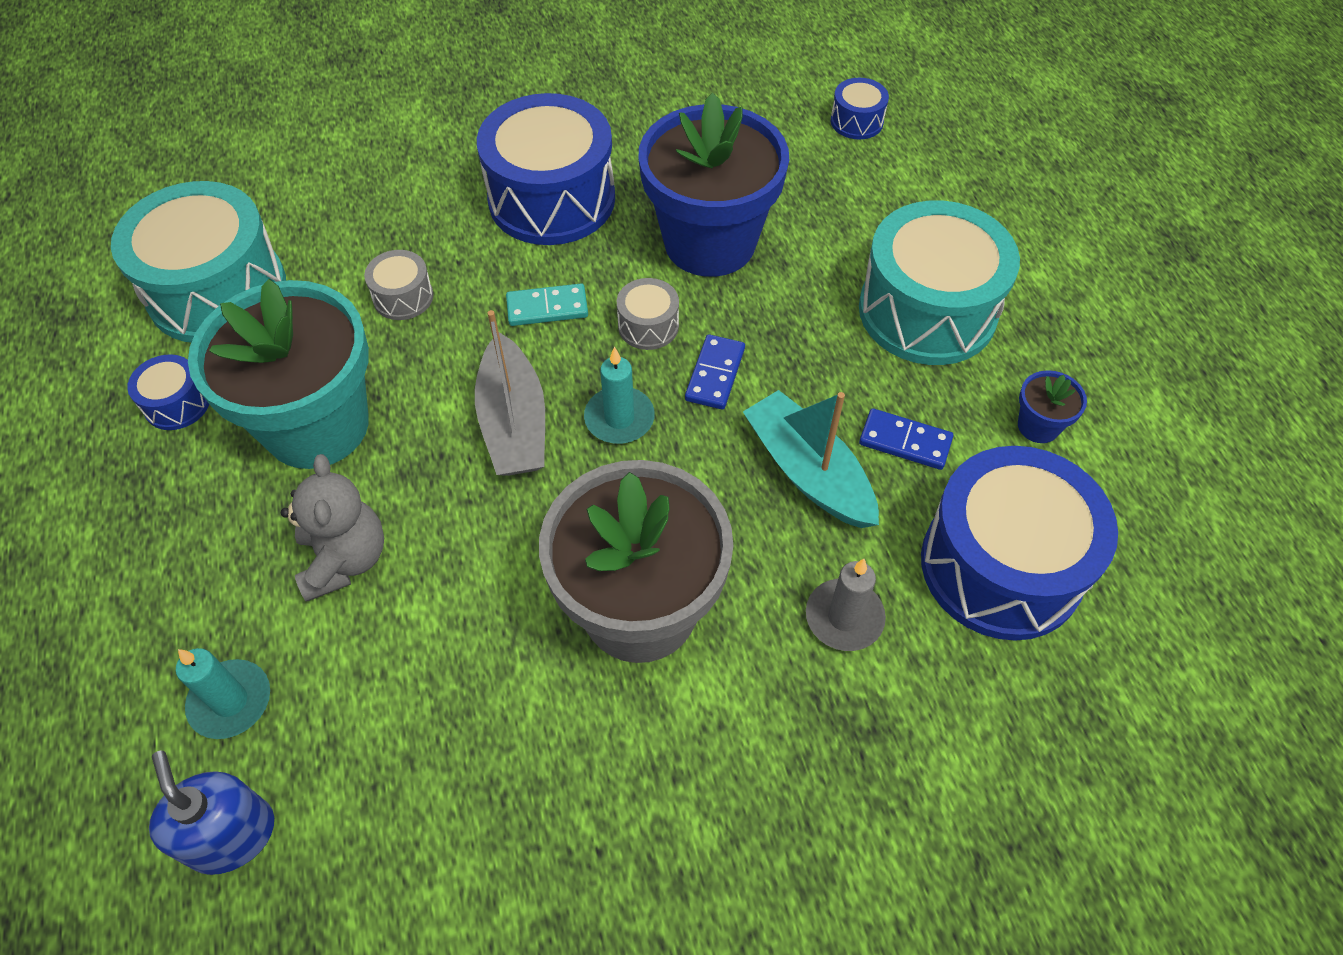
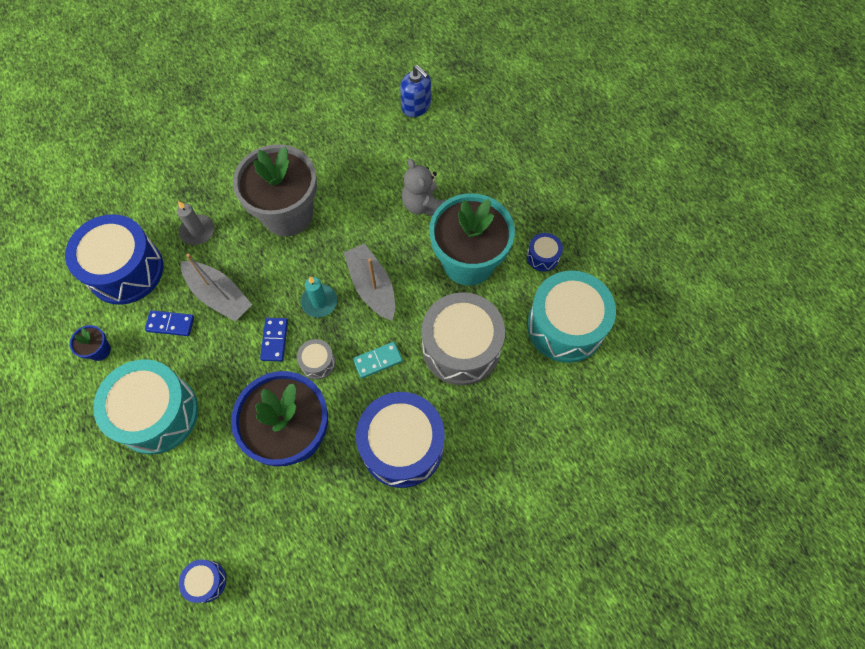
camera: 165 degrees right, 10 degrees up
(230, 701) = (441, 144): turquoise candle -> none
(403, 297) = (461, 347): grey drum -> grey drum, size x2.27
(808, 472) = (219, 295): turquoise boat -> grey boat

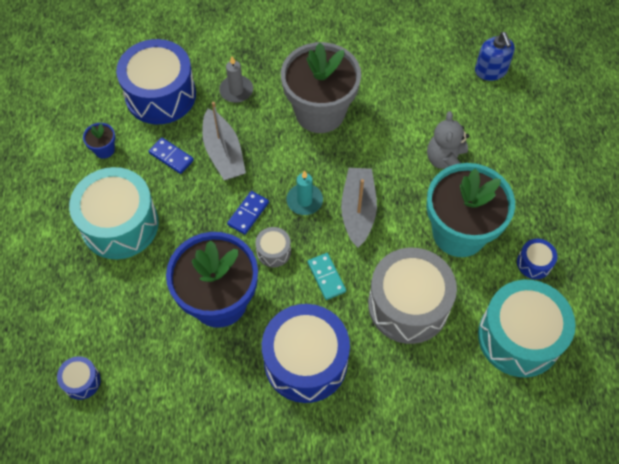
camera: 30 degrees right, 5 degrees down
(378, 360) = (326, 277): turquoise domino -> turquoise domino turned 60 degrees clockwise

